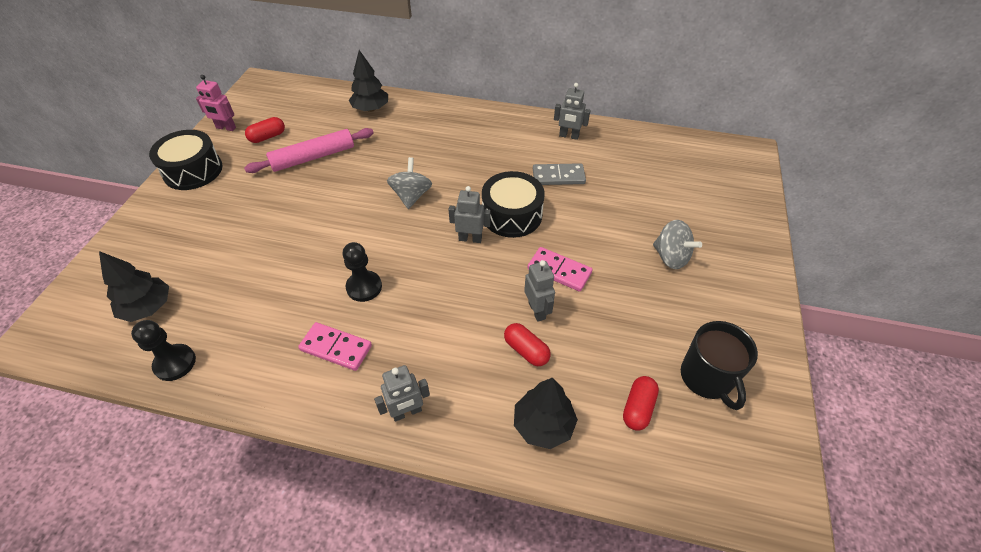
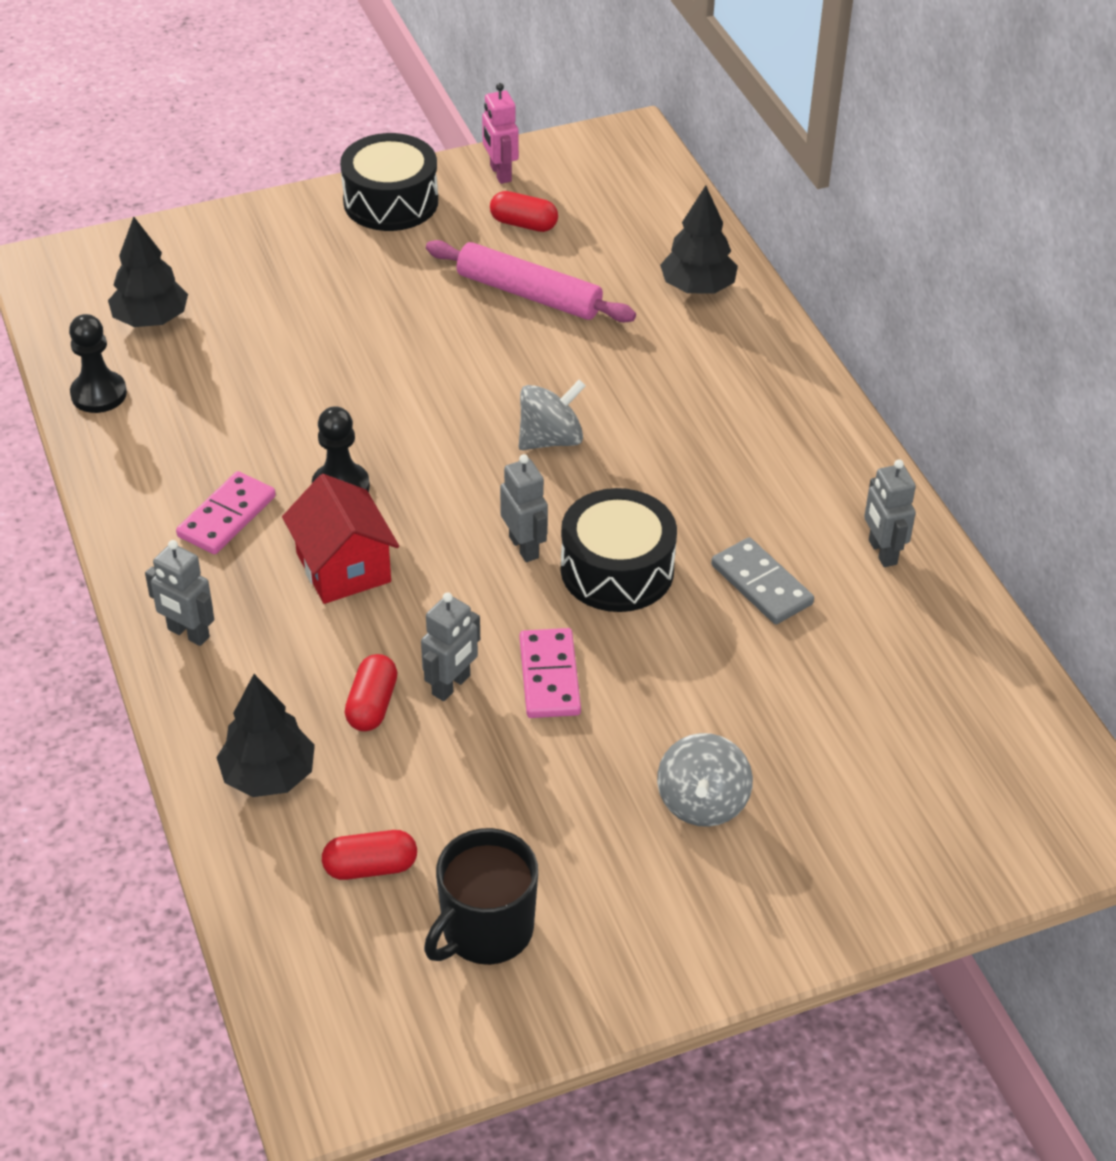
camera: 55 degrees right, 5 degrees down
(336, 348) = (226, 516): pink domino -> pink domino turned 45 degrees clockwise
(421, 314) = (343, 567): none -> red house

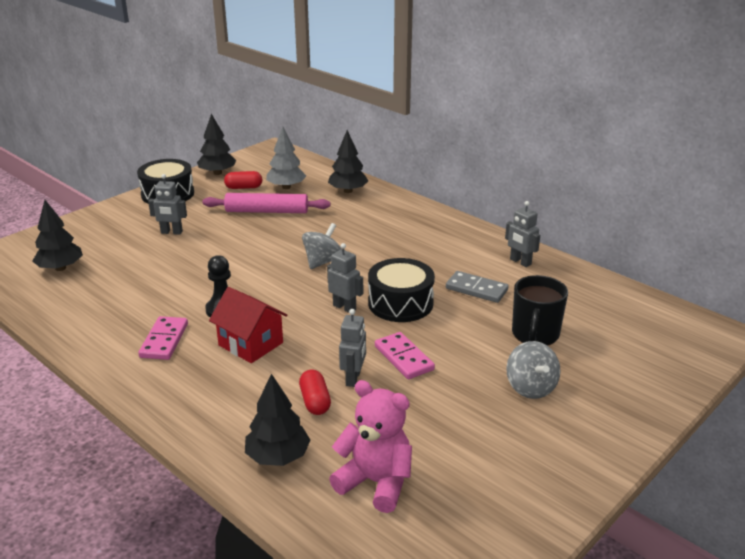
camera: 25 degrees left, 15 degrees down
(99, 394) = (47, 307): black pawn -> none
(188, 633) = (177, 402): grey robot -> grey robot (171, 232)
(370, 867) = (375, 482): red capsule -> pink teddy bear
(486, 930) = (469, 490): black mug -> black mug (535, 334)
(500, 173) = (217, 173): pink robot -> black tree
(596, 245) = (286, 187): none -> grey tree

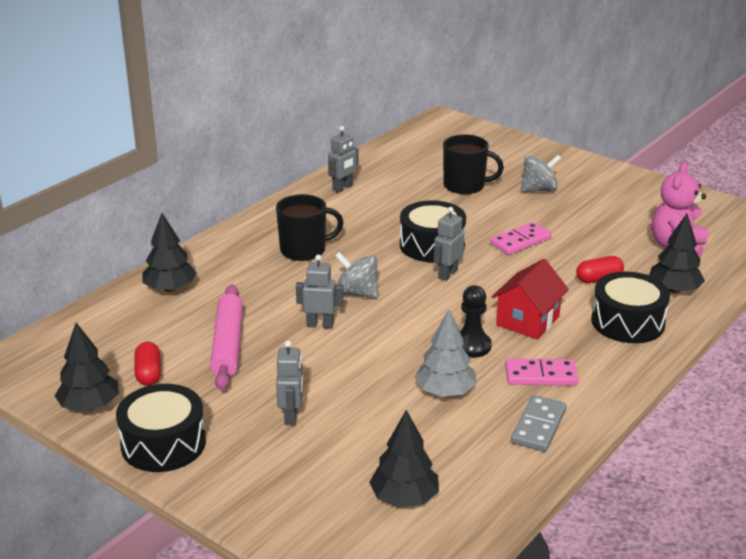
camera: 95 degrees left, 0 degrees up
(225, 407) = (627, 322): none -> black drum
(286, 187) = (151, 337): grey tree -> grey tree (445, 392)
(353, 378) = (559, 263): grey robot -> grey robot (320, 325)
(399, 241) = (304, 250): none -> black mug
(476, 289) = (398, 209): grey domino -> grey domino (538, 426)

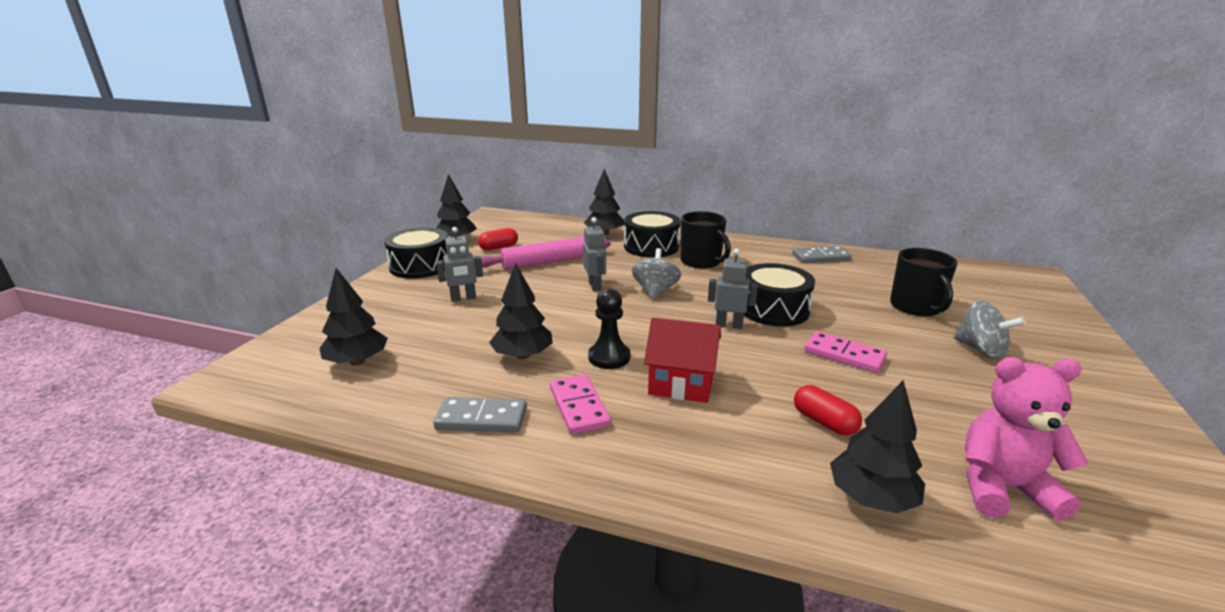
camera: 70 degrees right, 5 degrees down
(343, 188) = (821, 257): grey robot -> grey domino
(445, 392) = (523, 355): grey tree -> black tree
(627, 322) = (741, 460): black drum -> black drum (651, 247)

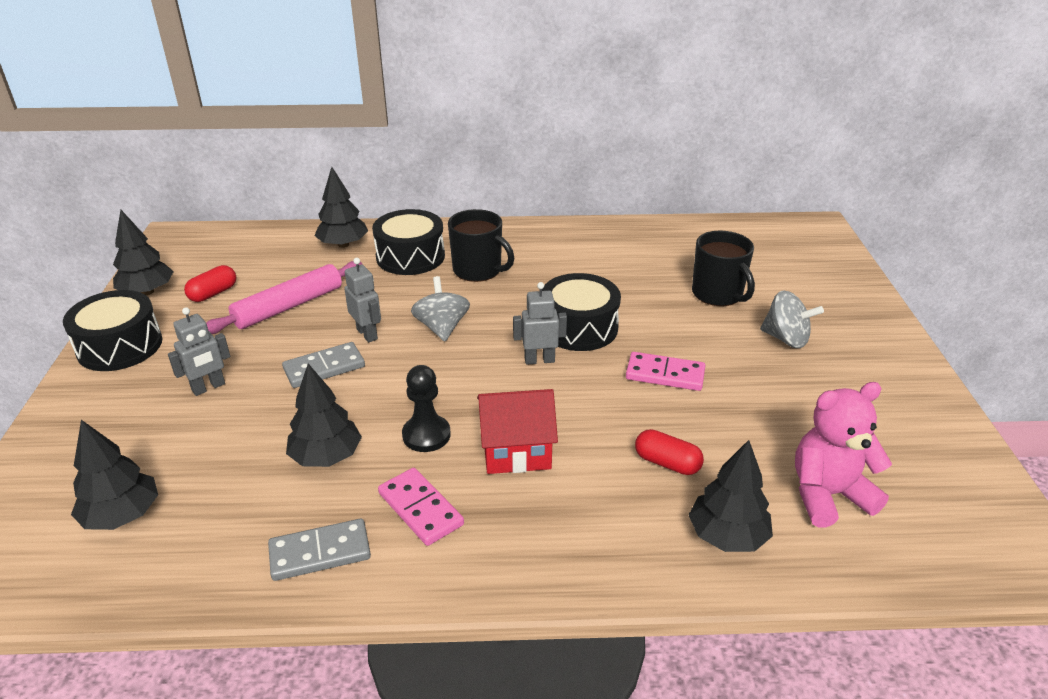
camera: 20 degrees left, 10 degrees up
(821, 257) = (607, 239): grey domino -> grey domino (324, 368)

